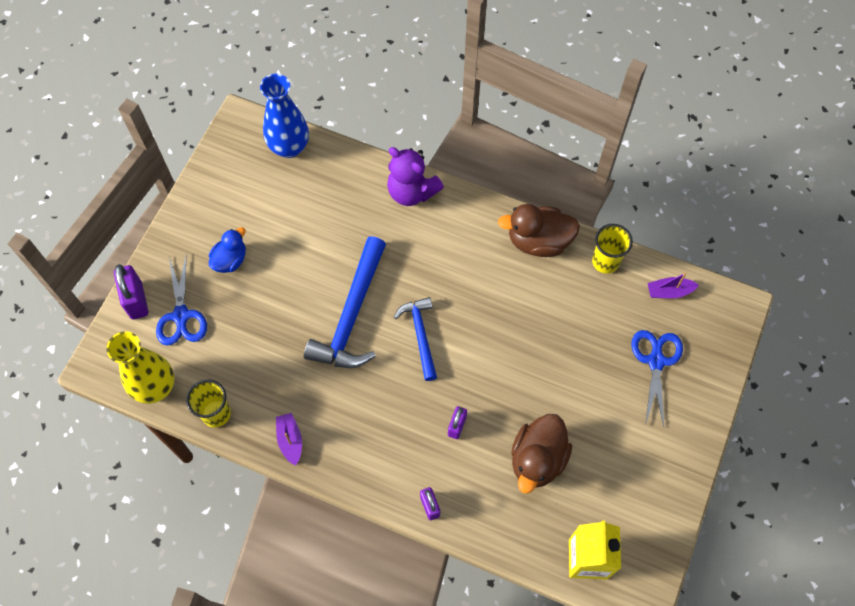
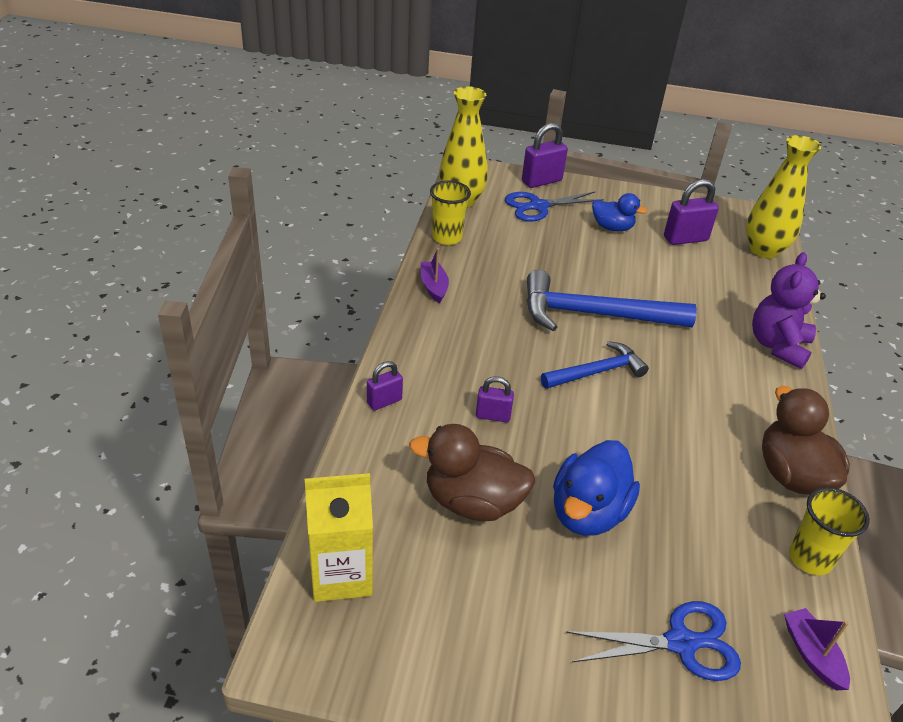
camera: 75 degrees right, 25 degrees down
(260, 204) = (685, 239): none -> purple padlock
(289, 147) = (763, 250): blue vase -> yellow vase
(290, 440) = (434, 287): purple boat -> purple boat turned 75 degrees counterclockwise
(555, 384) = (588, 512): none -> blue duck

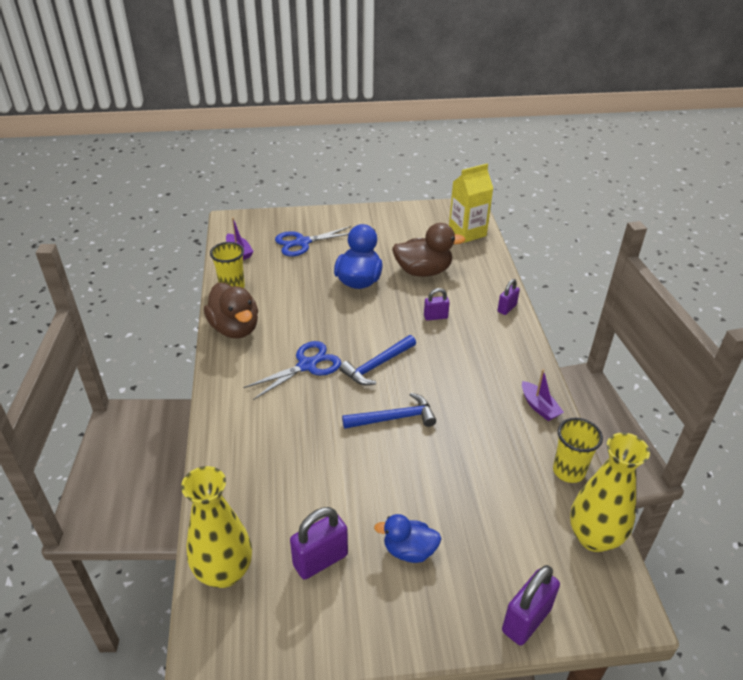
camera: 165 degrees right, 0 degrees up
(538, 206) = (505, 560): blue scissors -> blue scissors (307, 365)
(594, 314) = (394, 418): blue hammer -> blue hammer, size x0.60
(778, 346) = (228, 431): purple teddy bear -> none

